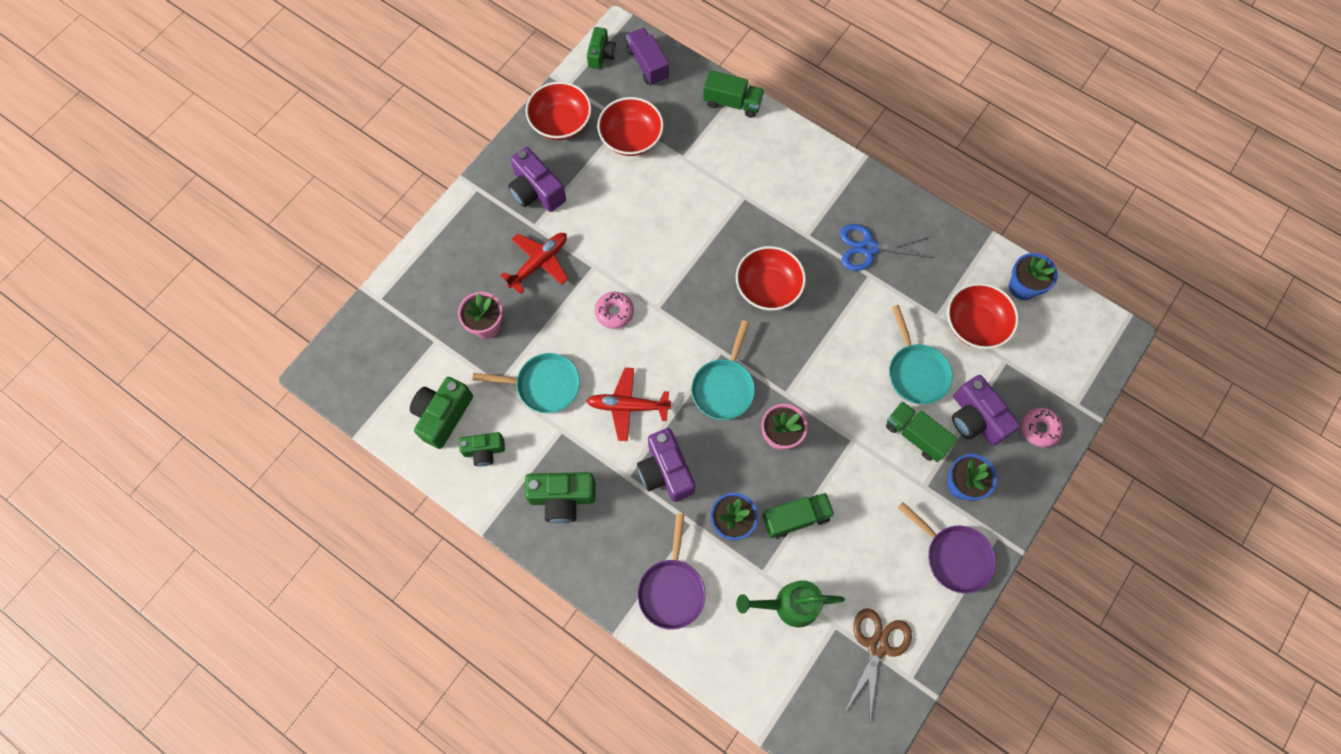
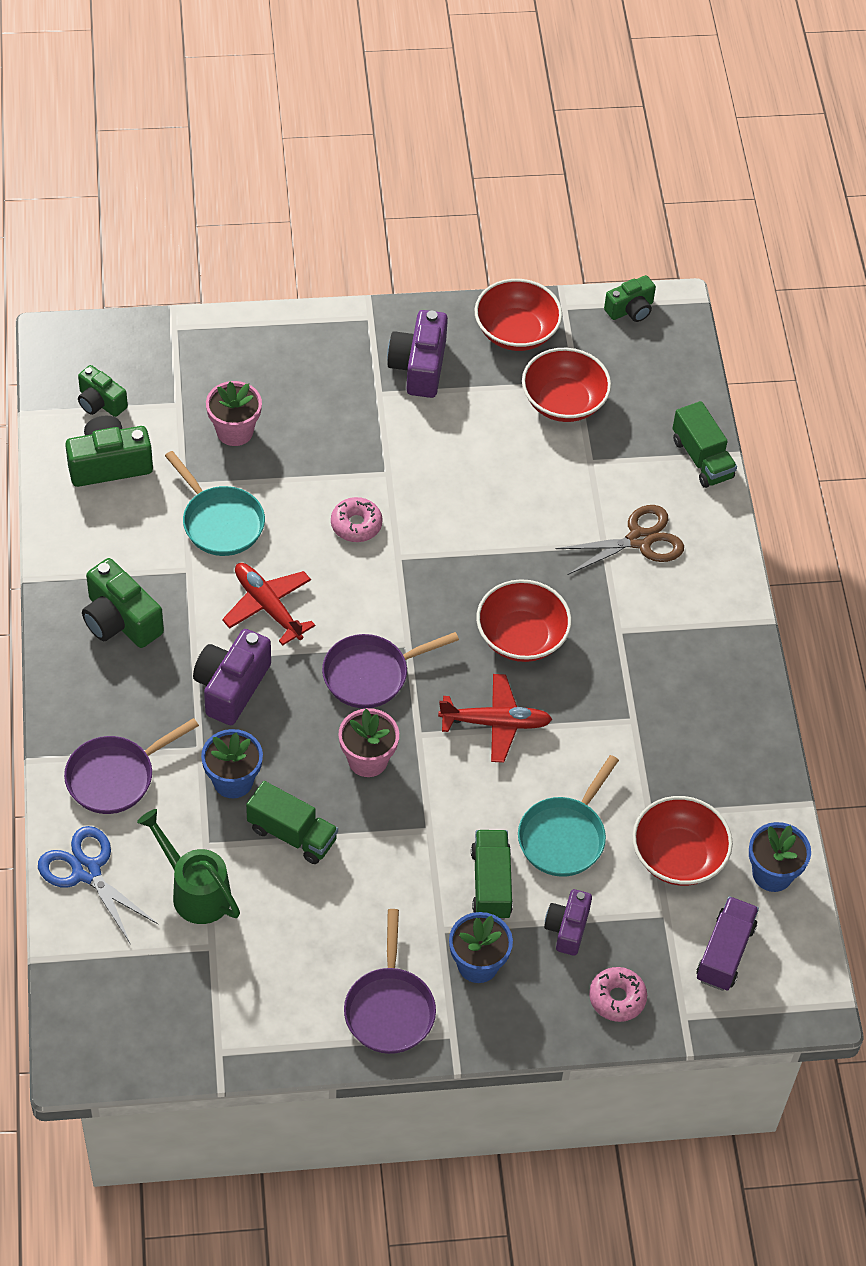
camera: 45 degrees right, 15 degrees down
(484, 451) = (106, 523): green camera -> green camera (100, 402)
(539, 263) = (343, 425): red plane -> red plane (495, 723)
(647, 64) = (664, 356): purple truck -> purple truck (725, 953)
(724, 387) = (371, 674): turquoise pan -> purple pan
(868, 248) = (663, 696): blue scissors -> blue scissors (87, 871)
(877, 646) = (225, 1000): brown scissors -> brown scissors (639, 540)
(976, 418) = (567, 928): purple camera -> purple camera, size x0.64

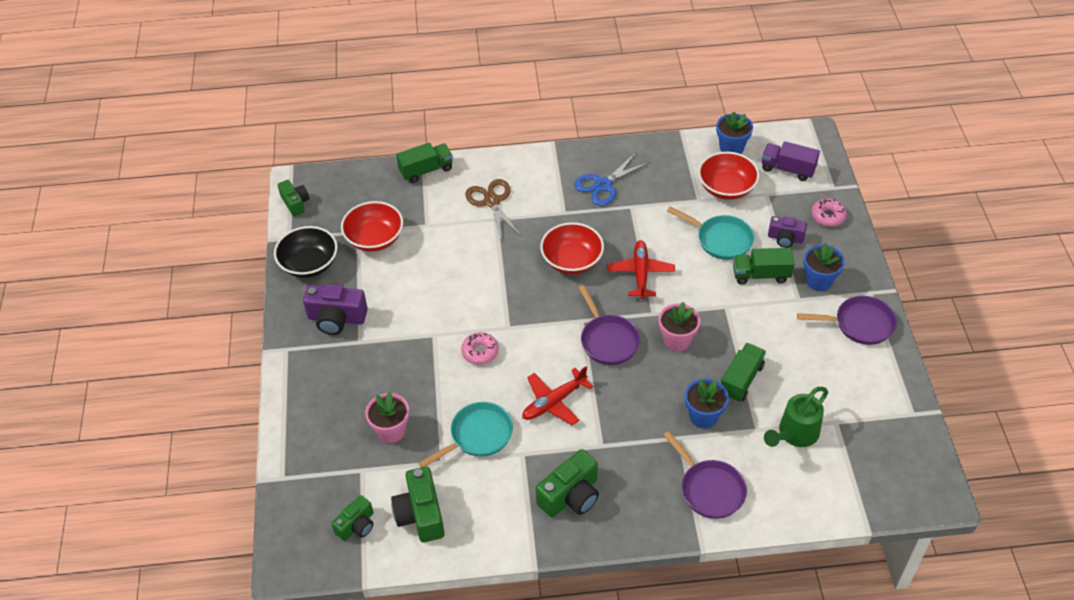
camera: 85 degrees left, 5 degrees down
(87, 871) = (791, 501): blue scissors -> blue scissors (603, 185)
(231, 687) = (625, 421): purple camera -> none
(516, 332) = (309, 264): red bowl -> black bowl

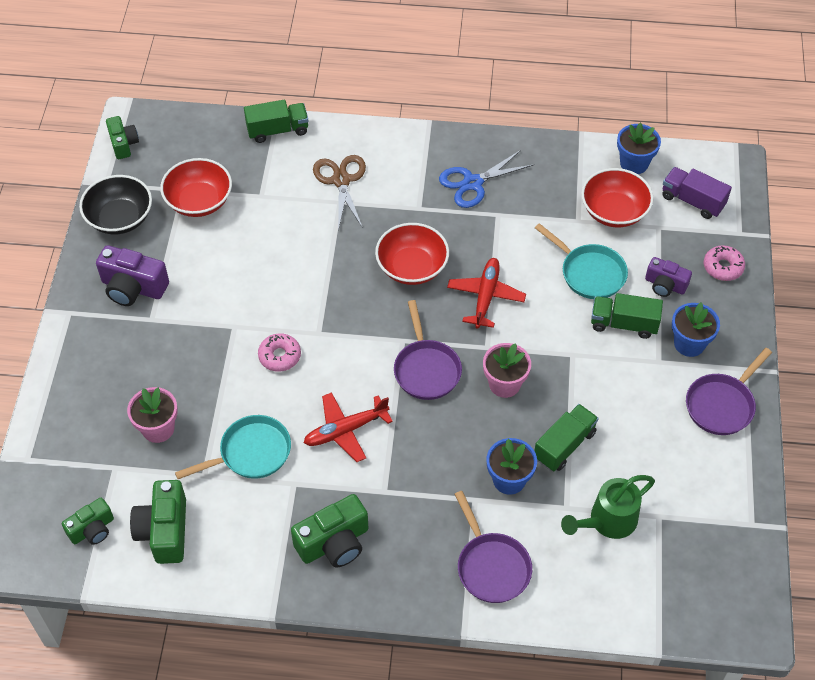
camera: 10 degrees right, 5 degrees up
(860, 324) = (722, 405): purple pan -> purple pan turned 120 degrees clockwise

